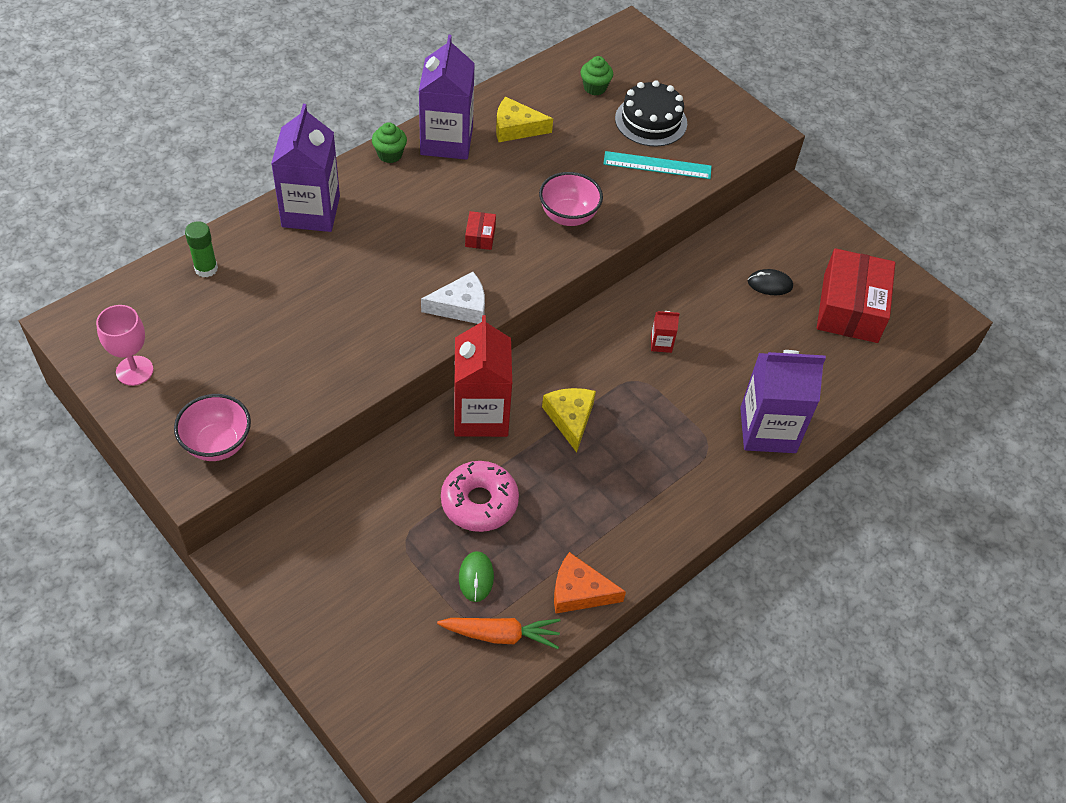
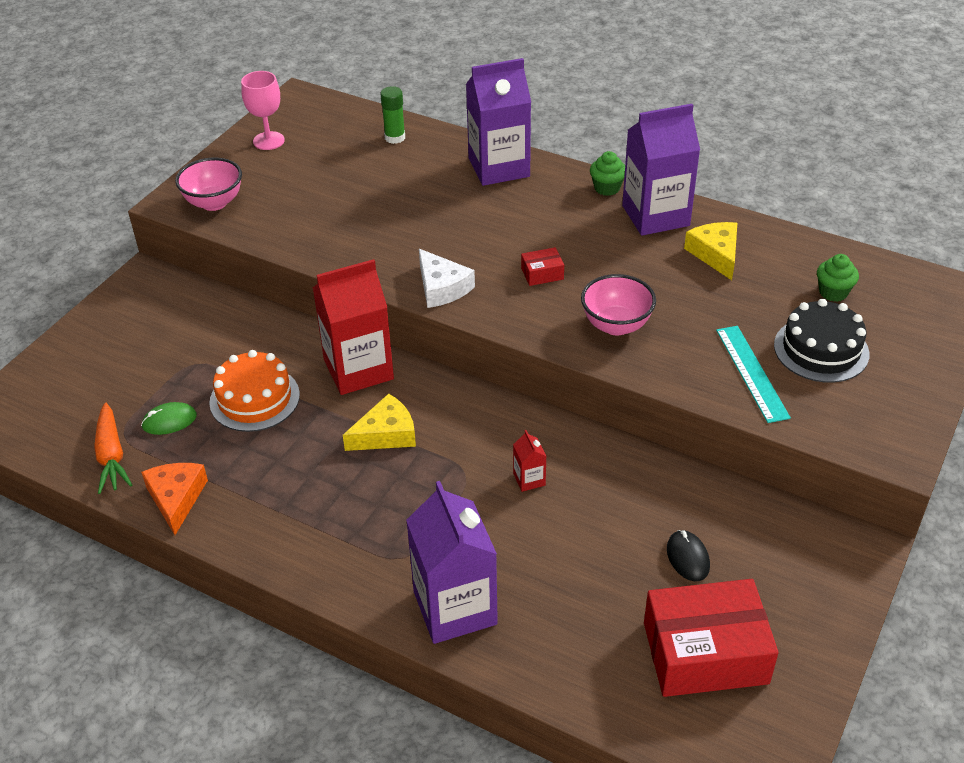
camera: 75 degrees right, 10 degrees down
(479, 502) = (254, 398): pink donut -> orange cake

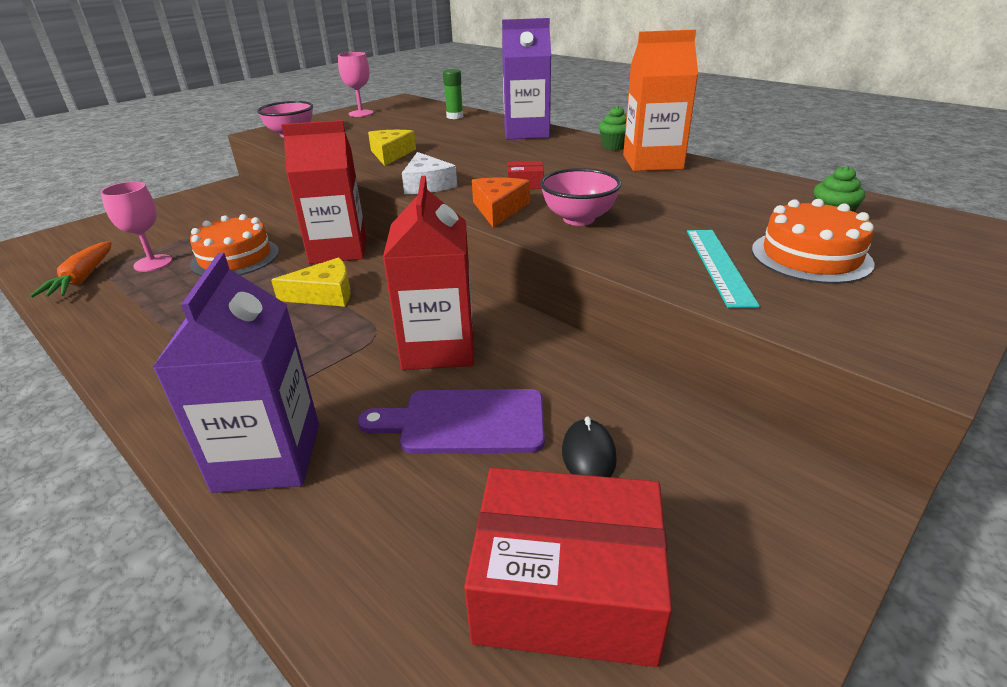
camera: 15 degrees right, 10 degrees down
(169, 421) = (153, 263): green mouse -> pink goblet
(176, 498) = (97, 314): orange cheese -> orange cheese (499, 209)
(529, 479) = (438, 347): red carton -> red carton, size x2.39
(586, 548) = (464, 422): none -> purple cutting board
(655, 216) = (652, 162): purple carton -> orange carton
(715, 254) = (704, 186): yellow cheese -> yellow cheese (391, 154)
(821, 349) = (810, 256): black cake -> orange cake

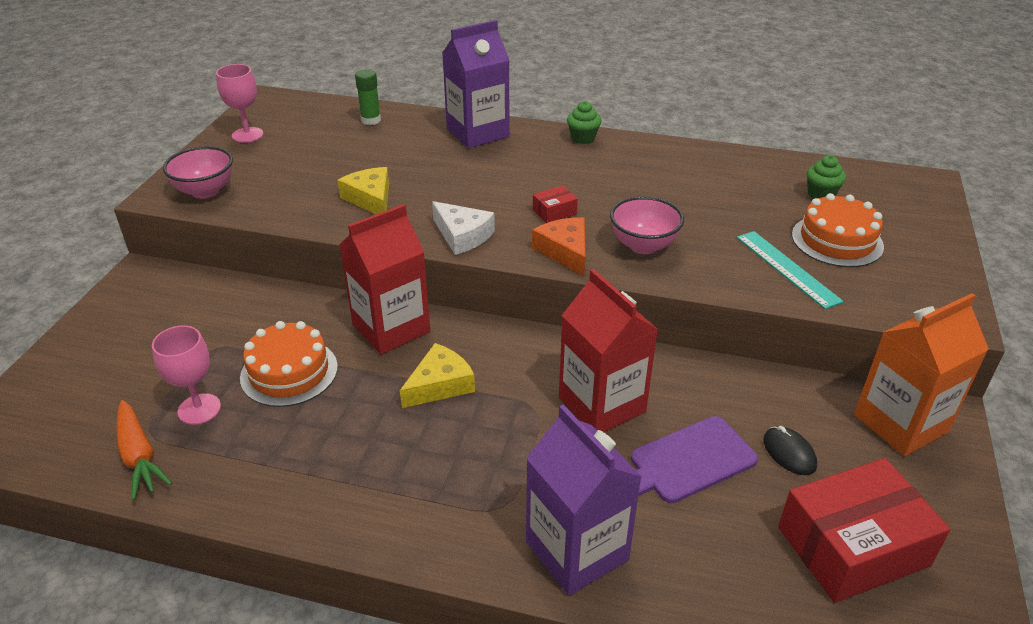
camera: 30 degrees left, 5 degrees up
(652, 162) = (636, 154): orange carton -> orange carton (900, 423)

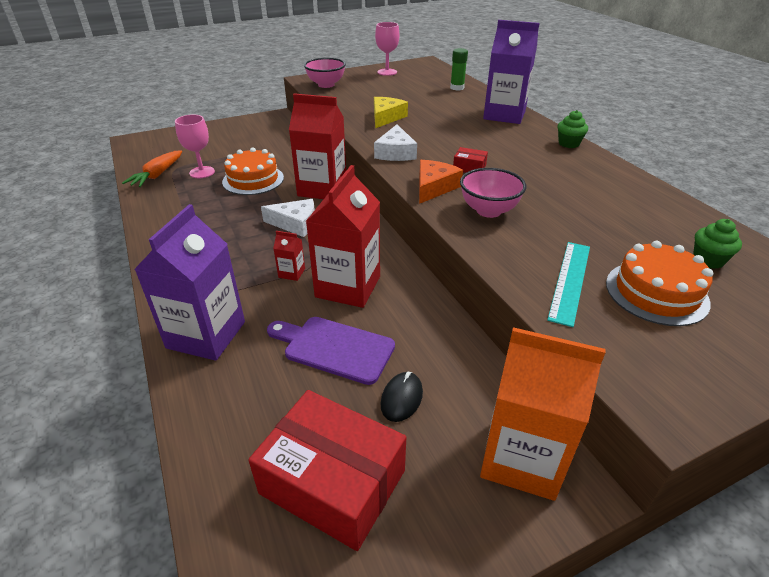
camera: 50 degrees right, 0 degrees up
(440, 385) = (295, 224): yellow cheese -> white cheese
(534, 433) = (291, 273): none -> red carton

